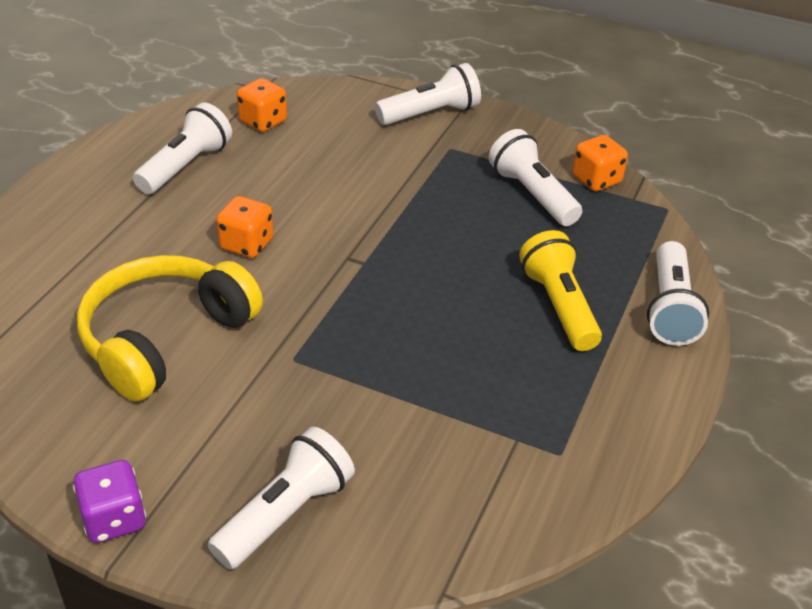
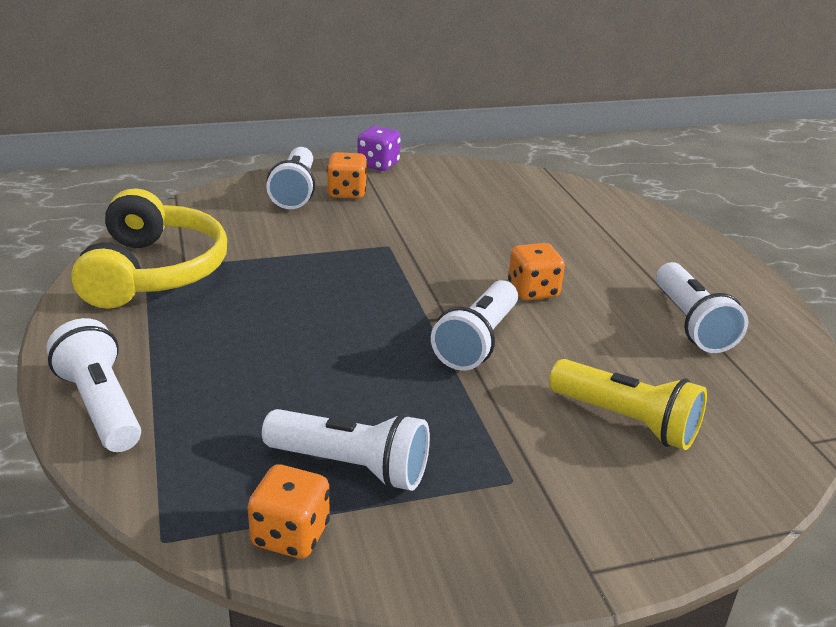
camera: 140 degrees right, 10 degrees down
(165, 338) = (482, 224): yellow headphones -> yellow headphones (154, 272)
(263, 122) = (729, 401): orange dice -> orange dice (347, 193)
(430, 114) = (604, 523): white flashlight -> white flashlight (477, 341)
(559, 306) = (220, 359): yellow flashlight -> yellow flashlight (626, 421)

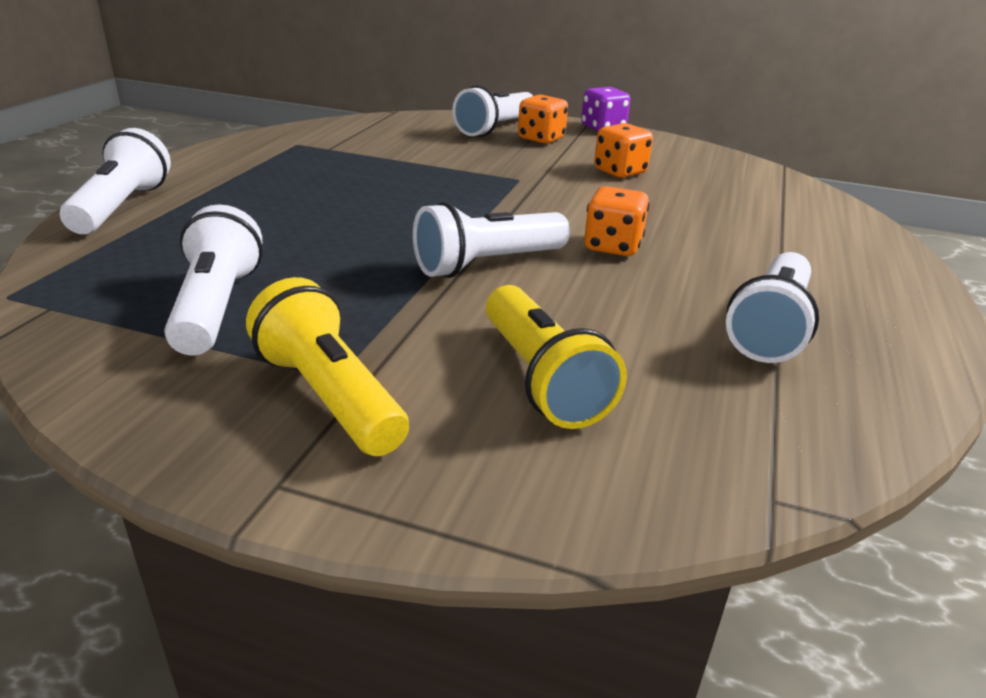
camera: 35 degrees right, 0 degrees up
(154, 272) = (299, 147): yellow headphones -> none
(290, 535) = (88, 331): orange dice -> orange dice (620, 172)
(351, 466) = (217, 307): white flashlight -> white flashlight turned 150 degrees counterclockwise
(532, 497) = (330, 396): none -> yellow flashlight

